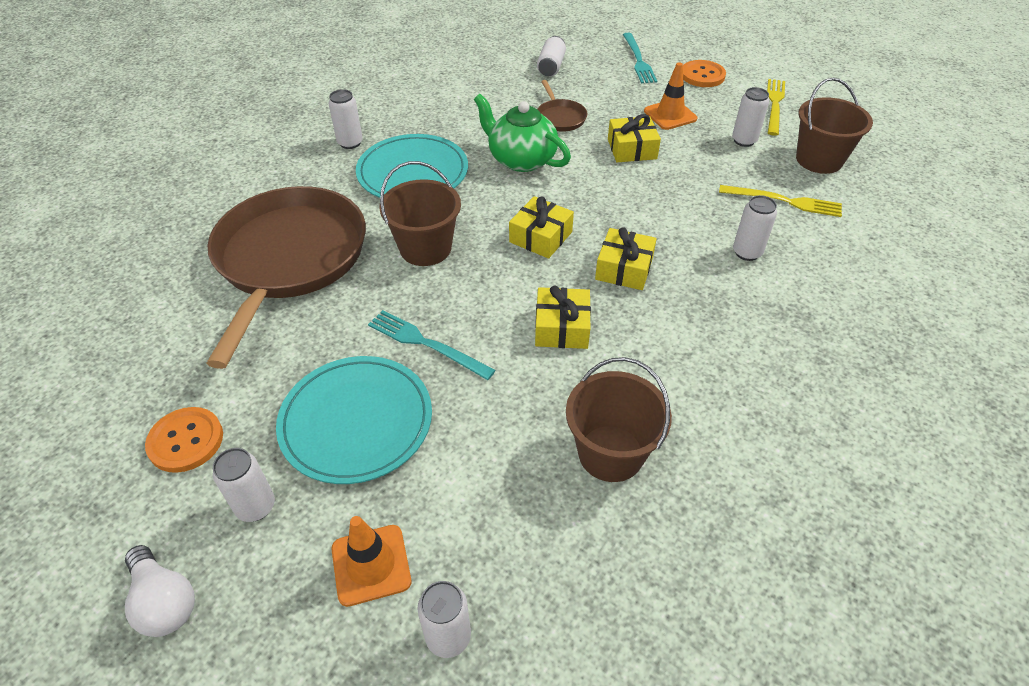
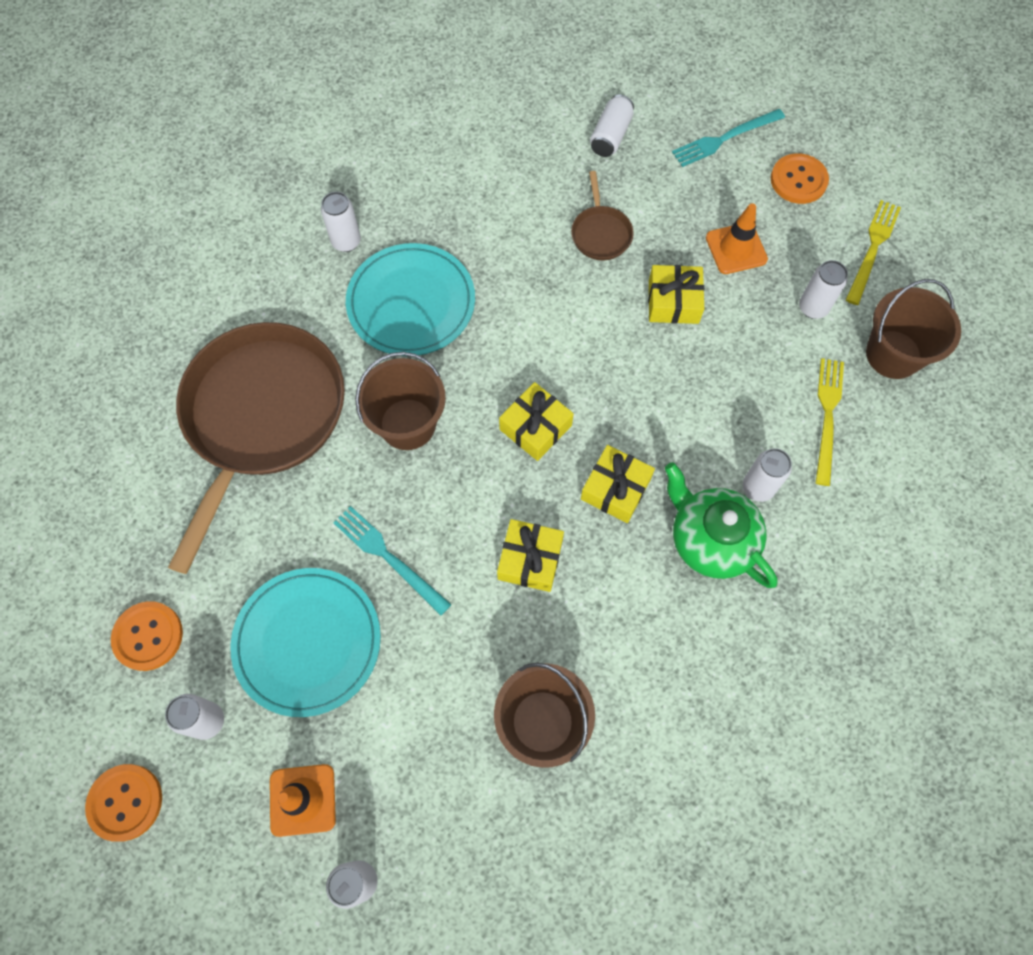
camera: 10 degrees right, 20 degrees up
(164, 601) = (125, 802): white light bulb -> orange button
(521, 159) = (539, 300): green teapot -> green teapot (711, 540)
(638, 60) = (725, 139): turquoise fork -> turquoise fork turned 60 degrees clockwise
(784, 201) = (827, 416): yellow fork -> yellow fork turned 105 degrees counterclockwise

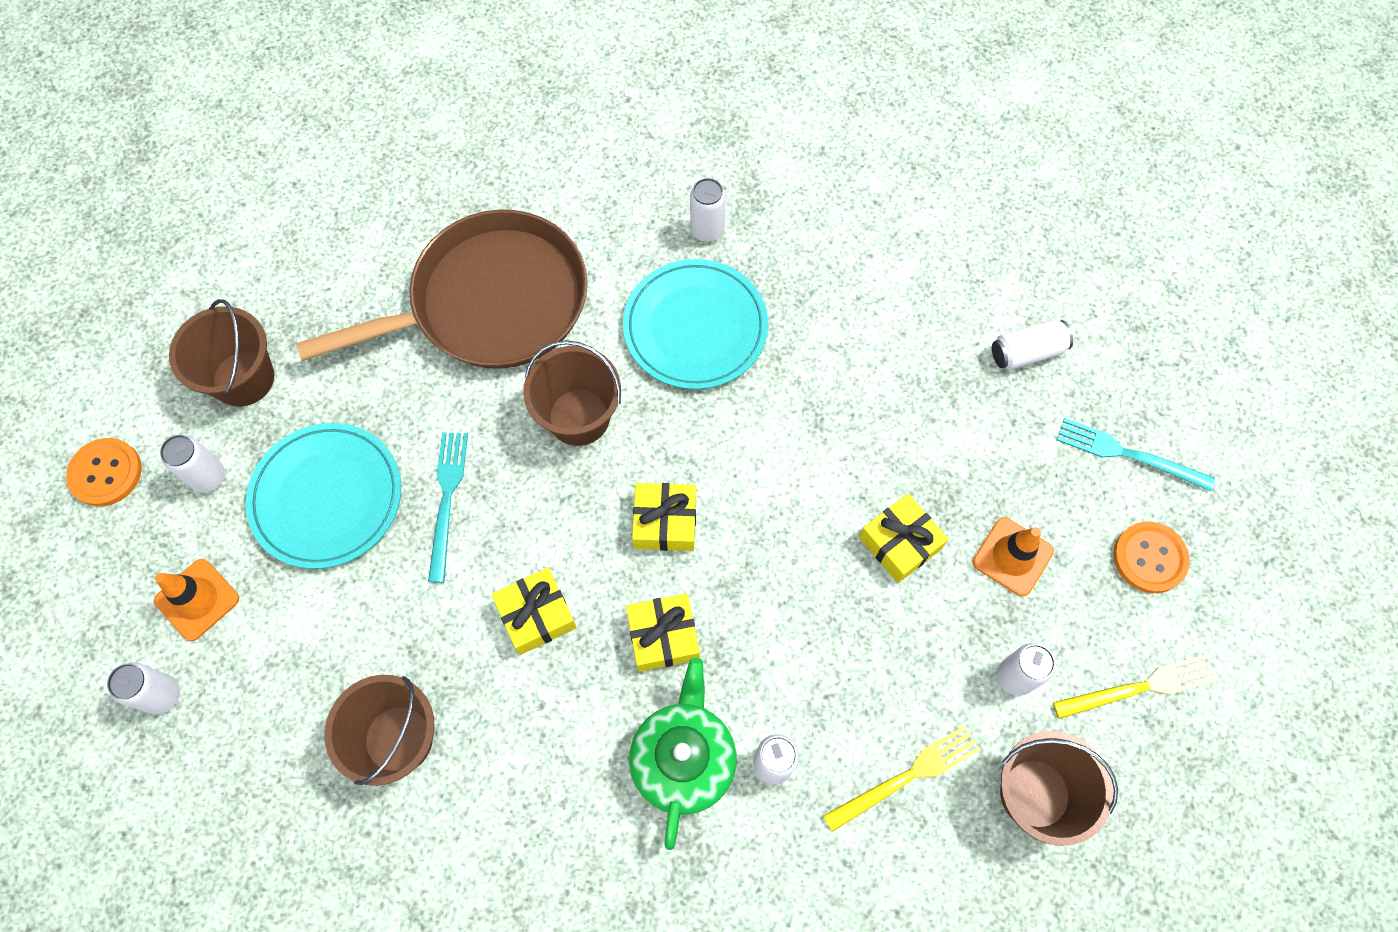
camera: 50 degrees right, 0 degrees up
(148, 636) = (243, 378): orange button -> brown bucket
(601, 233) = (912, 425): brown pan -> none

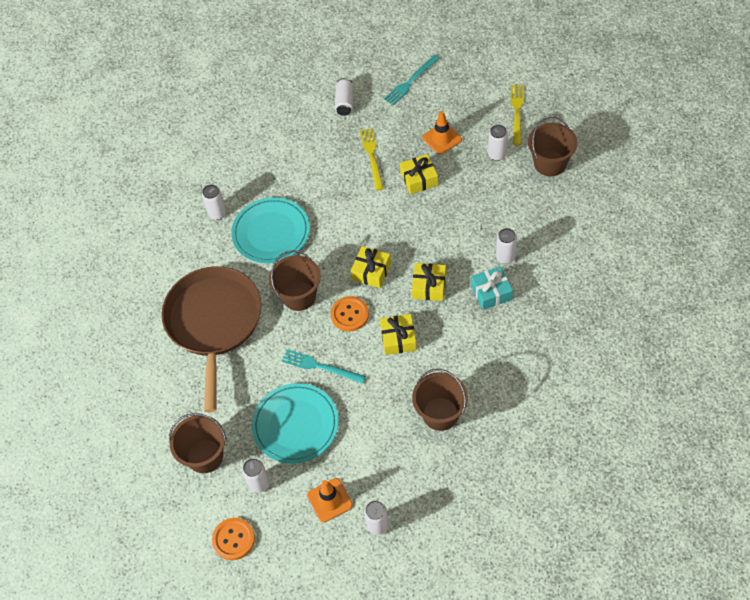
camera: 65 degrees left, 10 degrees down
(683, 759) = (491, 292): green teapot -> turquoise gift
(906, 776) = (527, 207): yellow fork -> yellow fork (372, 156)
(1149, 558) = (461, 90): orange button -> orange button (349, 314)

